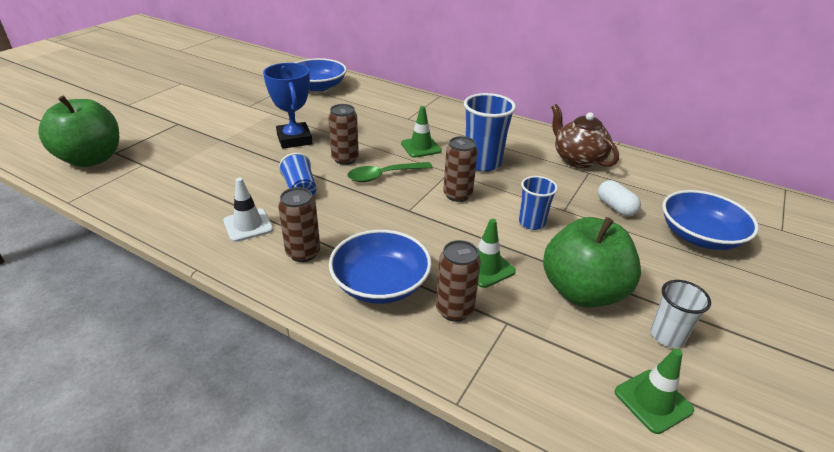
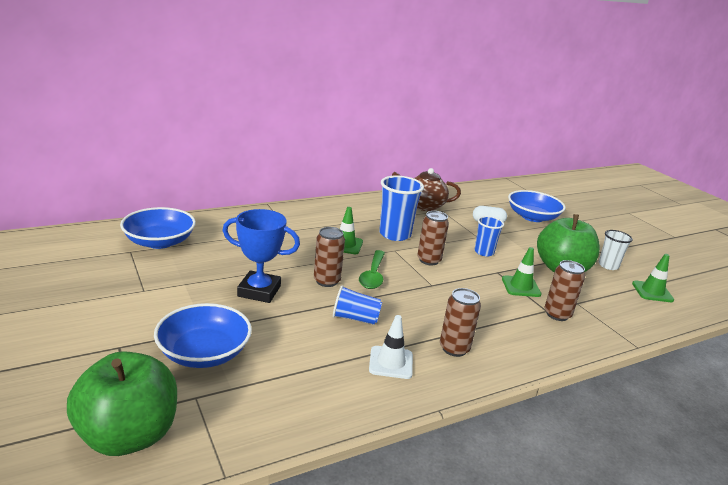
camera: 60 degrees left, 10 degrees down
(380, 284) = (514, 330): blue bowl -> blue bowl (204, 353)

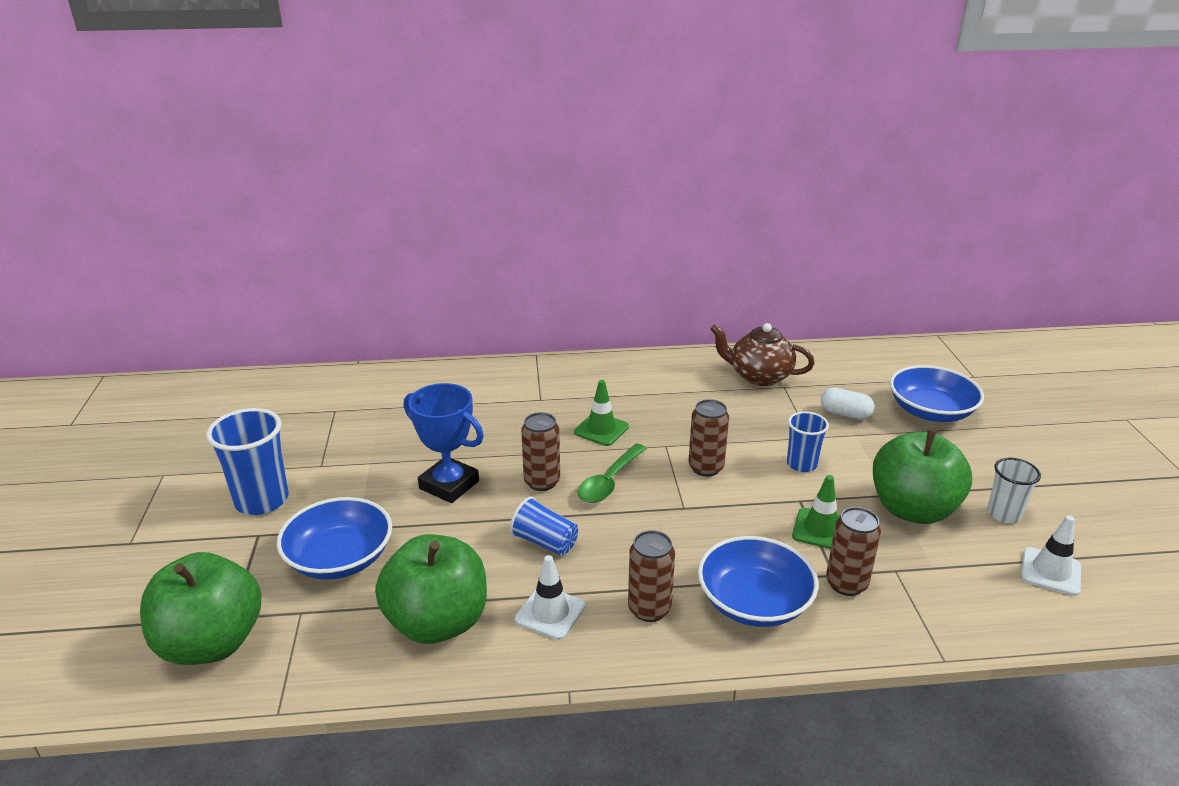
camera: 25 degrees right, 5 degrees up
(159, 242) = (373, 400): blue bowl -> blue bowl (754, 602)
(313, 384) = (437, 622): none -> green apple
(395, 234) = (683, 420): blue cup -> blue cup (262, 500)
(652, 292) = (1050, 572): green traffic cone -> white traffic cone

